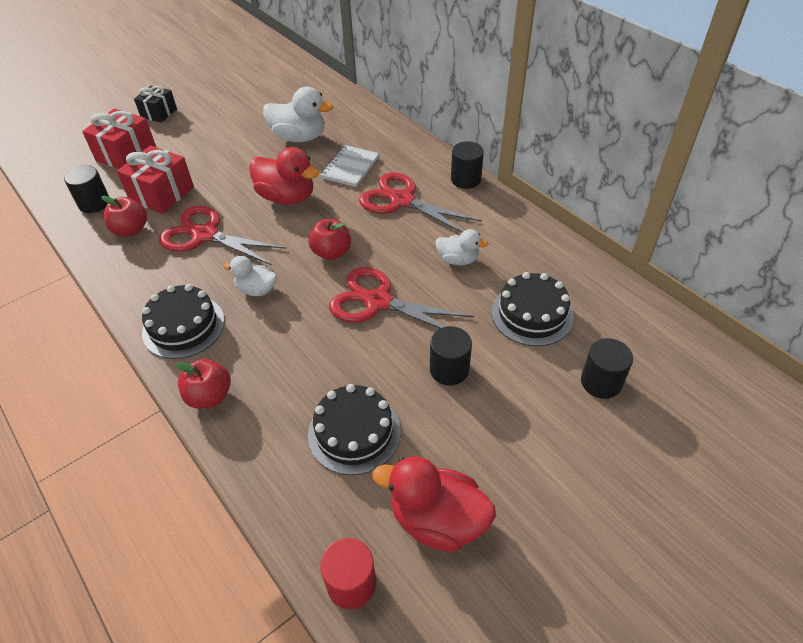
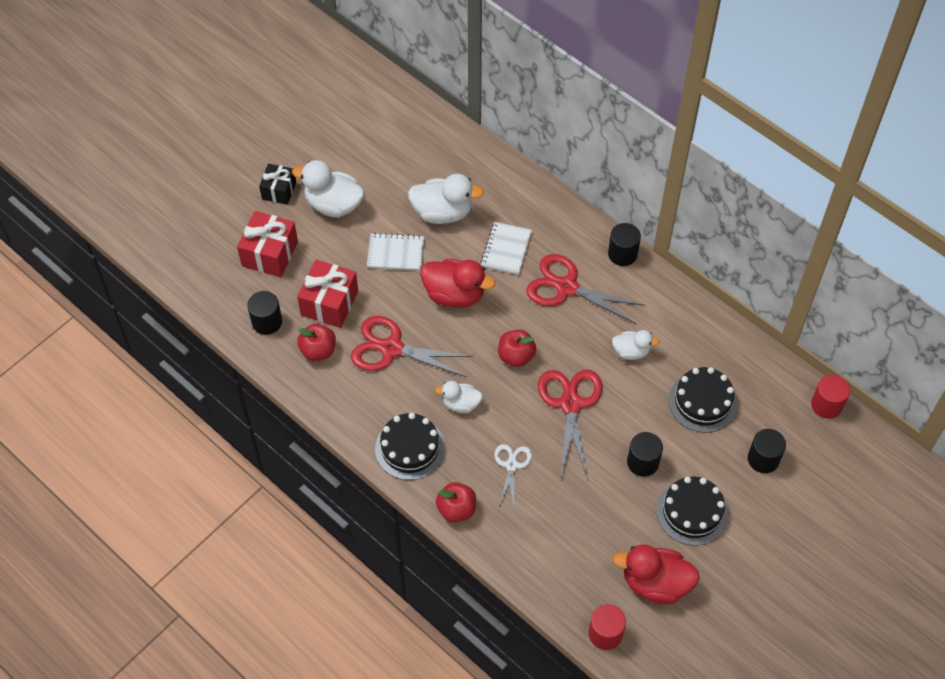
camera: 10 degrees left, 10 degrees up
(202, 125) = (333, 205): none -> white duck
(243, 162) = (395, 253): none -> white notebook
(292, 356) = (512, 465): none -> white scissors
(354, 432) = (580, 525): black cake -> black cake (692, 512)
(378, 302) = (570, 404): red scissors -> red scissors turned 75 degrees clockwise
(683, 332) = (826, 405): none -> red cylinder

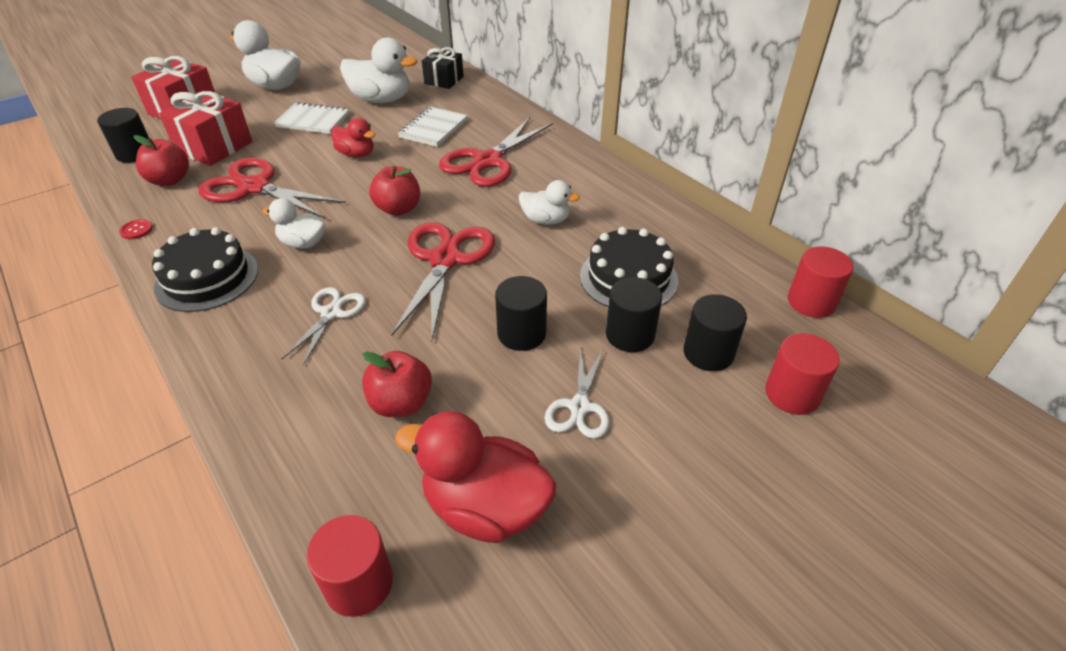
camera: 10 degrees right, 15 degrees down
(279, 190) = (230, 74): black gift -> black gift (444, 80)
(328, 410) = (136, 230): none -> red button
(454, 294) = (356, 154): red duck -> red duck, size x0.59
(456, 509) = (221, 354): red apple -> red apple (401, 403)
(566, 287) = (488, 161): red scissors -> red scissors turned 90 degrees counterclockwise
(622, 254) = (563, 143): black cylinder -> black cylinder (630, 335)
(692, 512) = (579, 407): black cake -> white scissors
(815, 482) = (792, 394): none -> red cylinder

